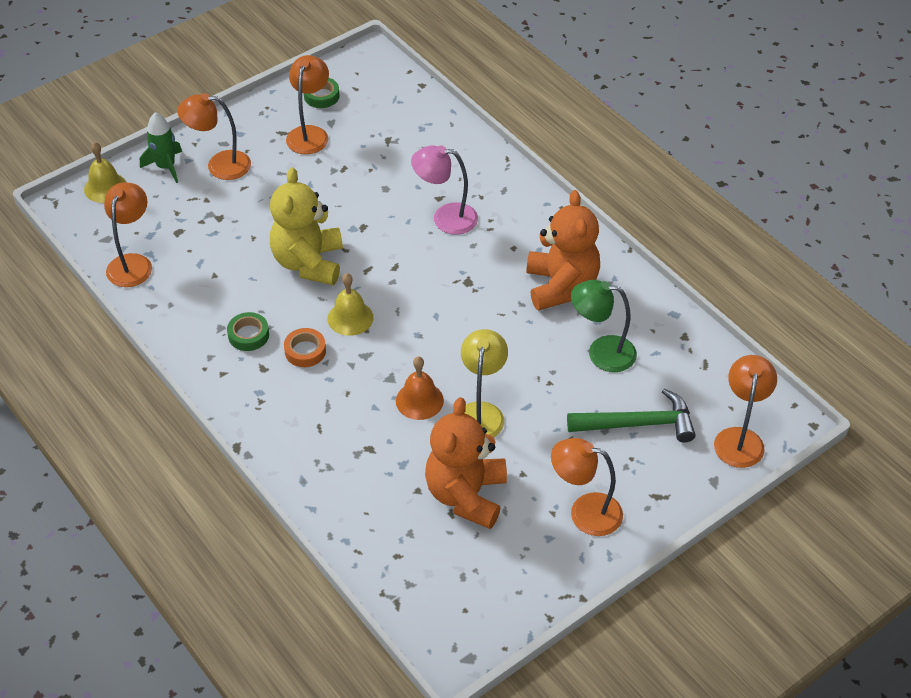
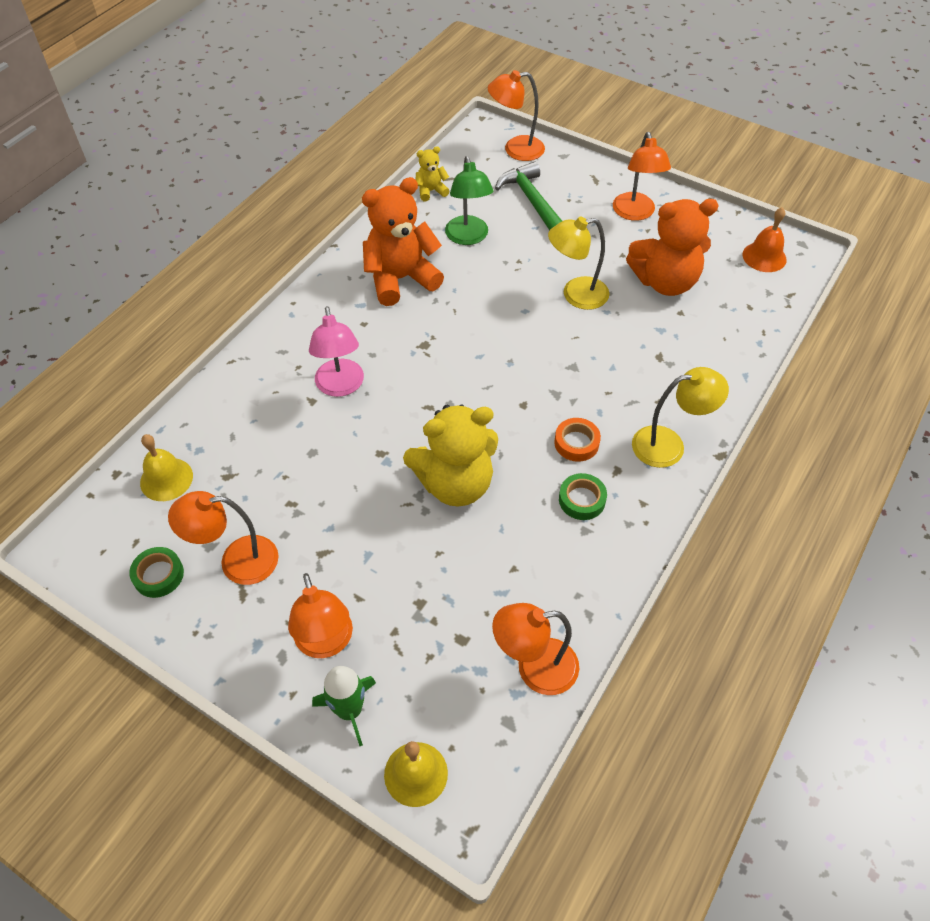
camera: 110 degrees left, 5 degrees up
(268, 414) = (669, 445): none -> yellow lamp
(350, 318) = (515, 421): yellow bell -> yellow bell (166, 479)
(419, 400) = (586, 338): orange bell -> orange bell (764, 257)
(688, 342) = (431, 191): none -> yellow teddy bear

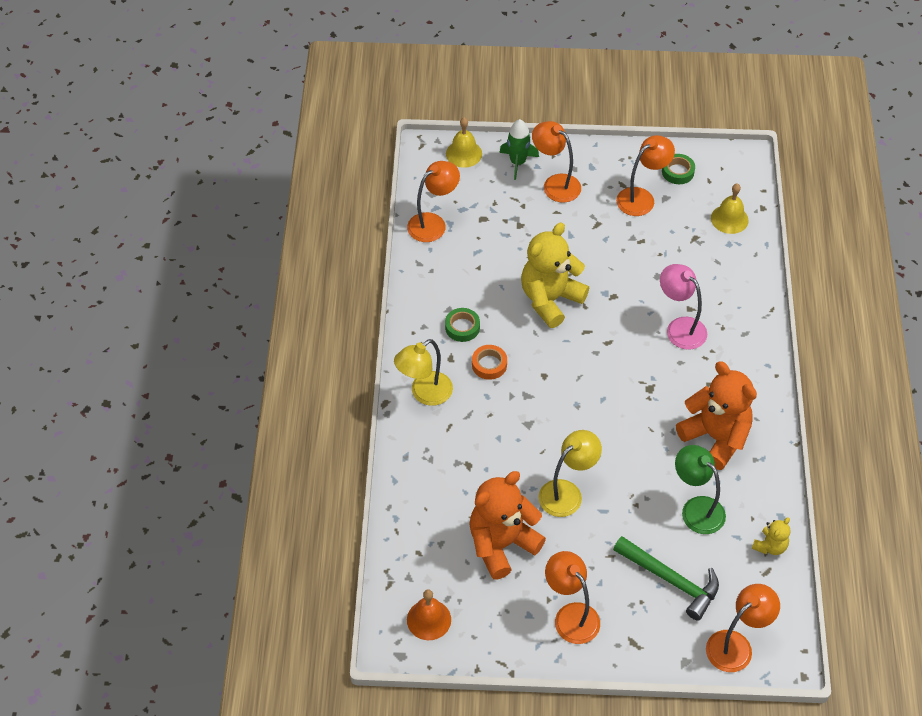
camera: 150 degrees right, 0 degrees up
(400, 279) = (715, 437): orange teddy bear -> orange teddy bear turned 75 degrees counterclockwise

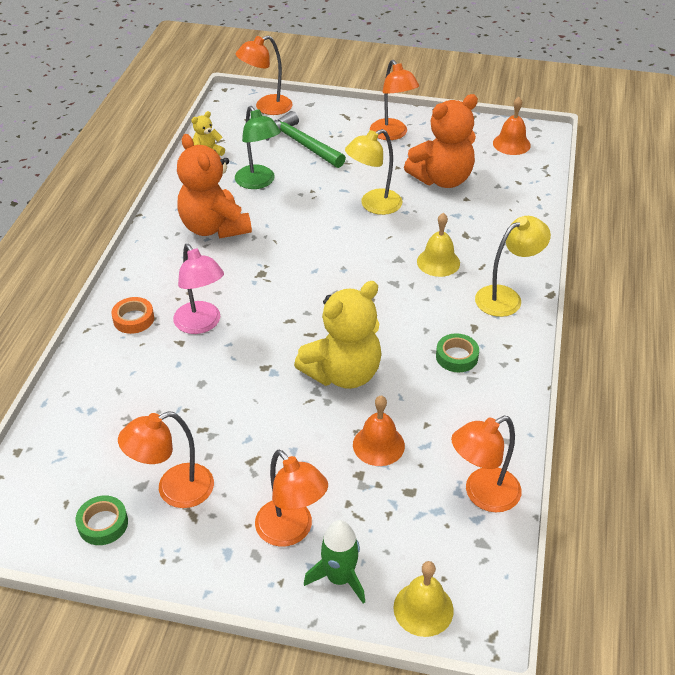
camera: 170 degrees left, 10 degrees down
(489, 364) = (430, 315): orange tape -> orange tape (133, 319)
(510, 247) = (378, 445): none -> orange bell
(729, 219) = (71, 442): yellow bell -> yellow bell (438, 262)

